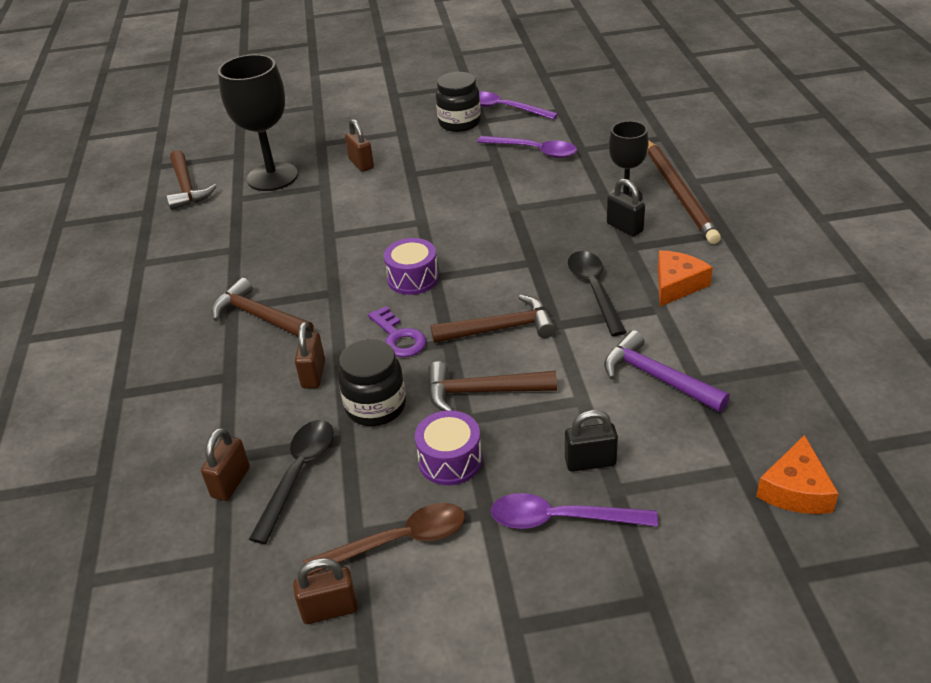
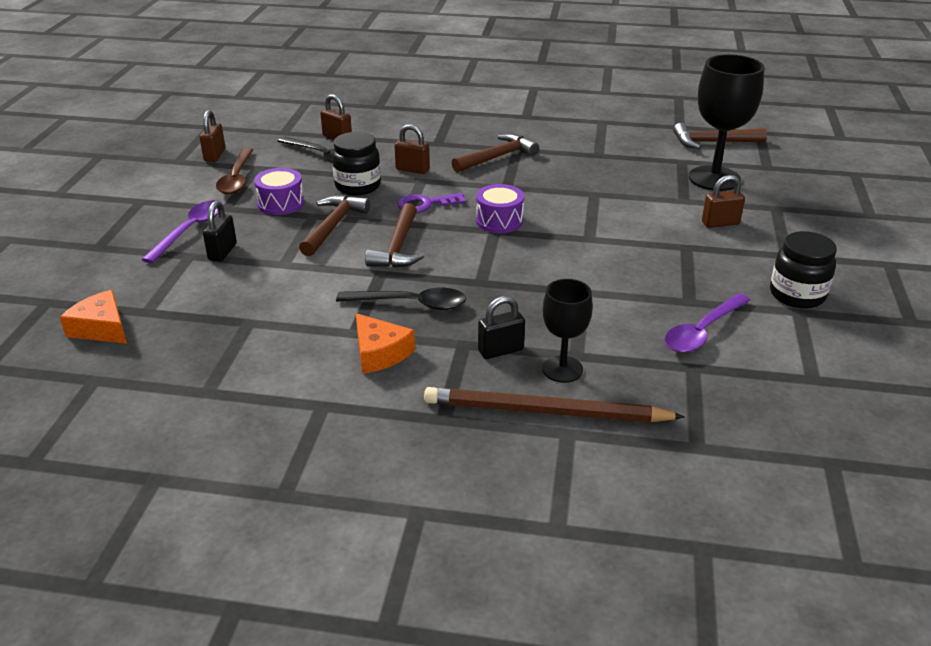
camera: 105 degrees right, 5 degrees down
(504, 109) = (828, 334): purple spoon -> none
(657, 378) = (272, 303): purple hammer -> none

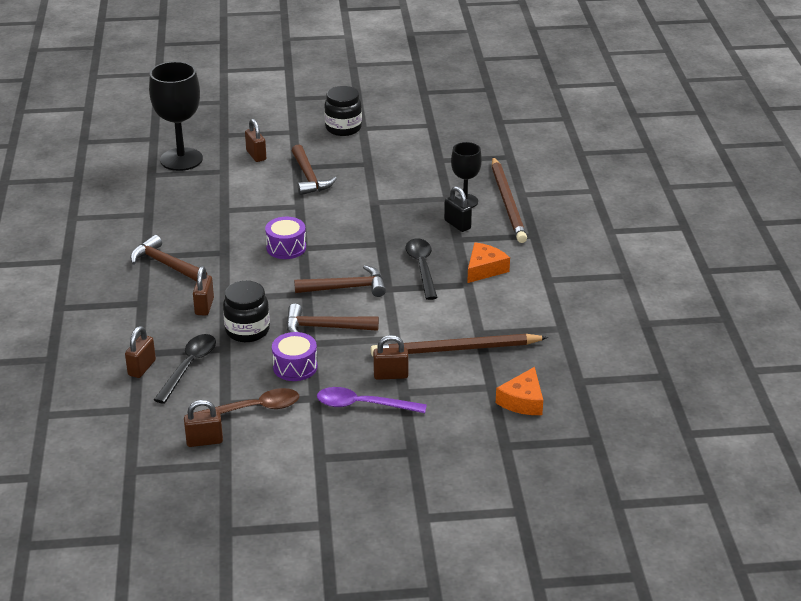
camera: 105 degrees left, 0 degrees up
(222, 252) = (390, 375): black padlock -> brown padlock
(231, 300) = (456, 349): none -> brown pencil
(425, 204) = (270, 287): purple key -> none
(702, 331) = (400, 158): purple spoon -> none
(713, 142) = (110, 162): brown hammer -> brown hammer (309, 177)

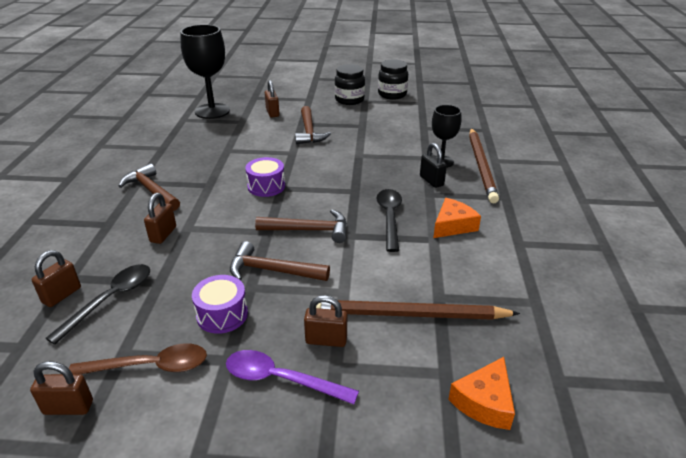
camera: 10 degrees right, 0 degrees up
(247, 330) = (192, 265): black jar -> black jar (392, 94)

